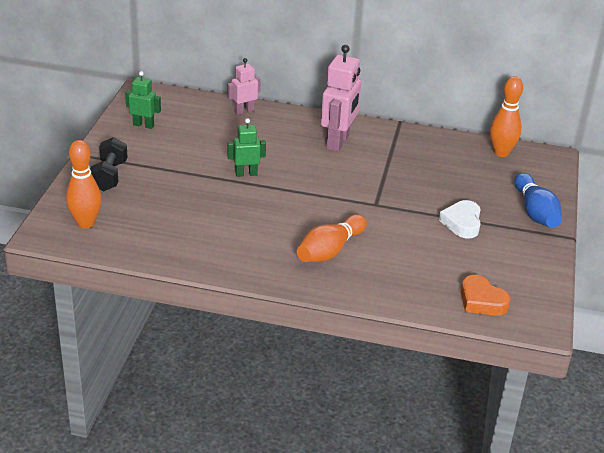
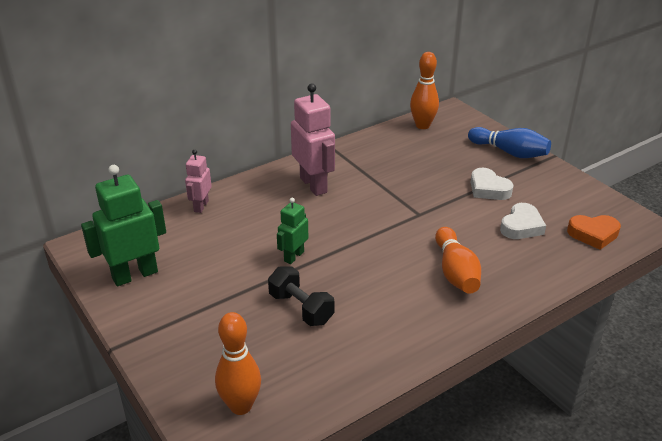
camera: 45 degrees left, 0 degrees up
(109, 176) = (184, 344): black dumbbell -> black dumbbell (301, 308)
(143, 125) = (135, 275): green robot -> green robot, size x1.76
(436, 259) = (521, 226): none -> white heart

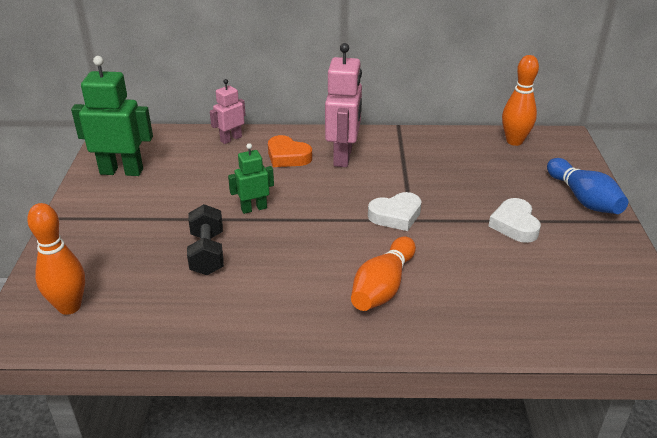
camera: 35 degrees right, 0 degrees up
(521, 226) = (508, 275): white heart -> white heart (396, 215)
(593, 234) = (586, 319): orange heart -> orange heart (287, 156)

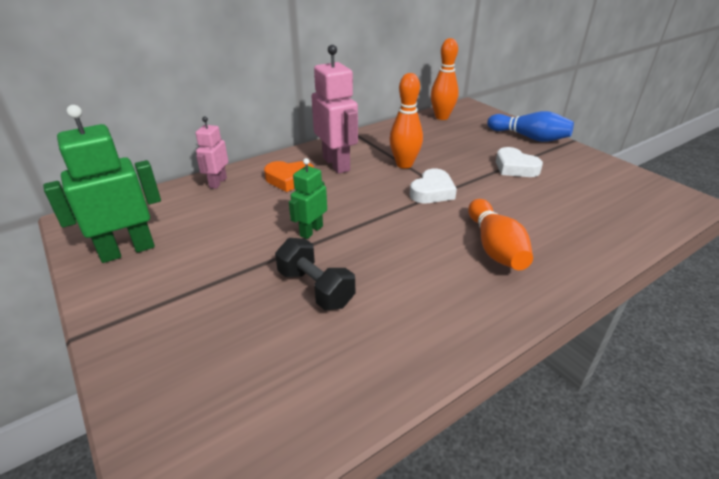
camera: 35 degrees left, 0 degrees up
(69, 307) = (222, 424): orange bowling pin -> orange bowling pin (404, 164)

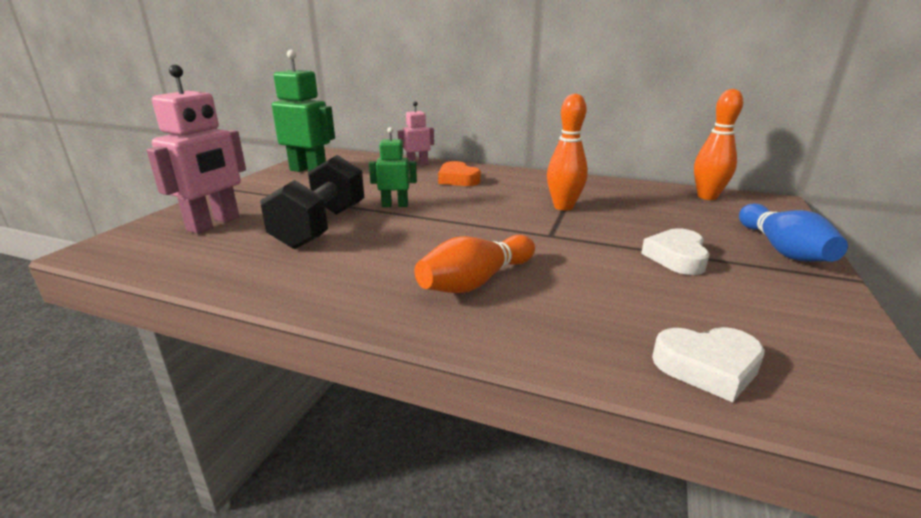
camera: 55 degrees right, 10 degrees down
(315, 288) = (321, 227): black dumbbell -> black dumbbell, size x1.52
(336, 164) = (511, 185): pink robot -> pink robot (214, 224)
(432, 191) = (535, 230): white heart -> white heart (707, 367)

